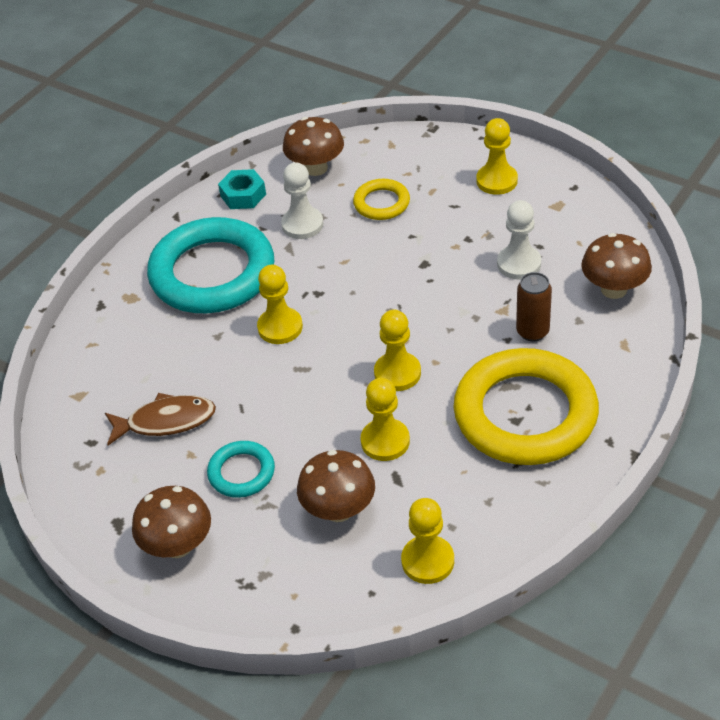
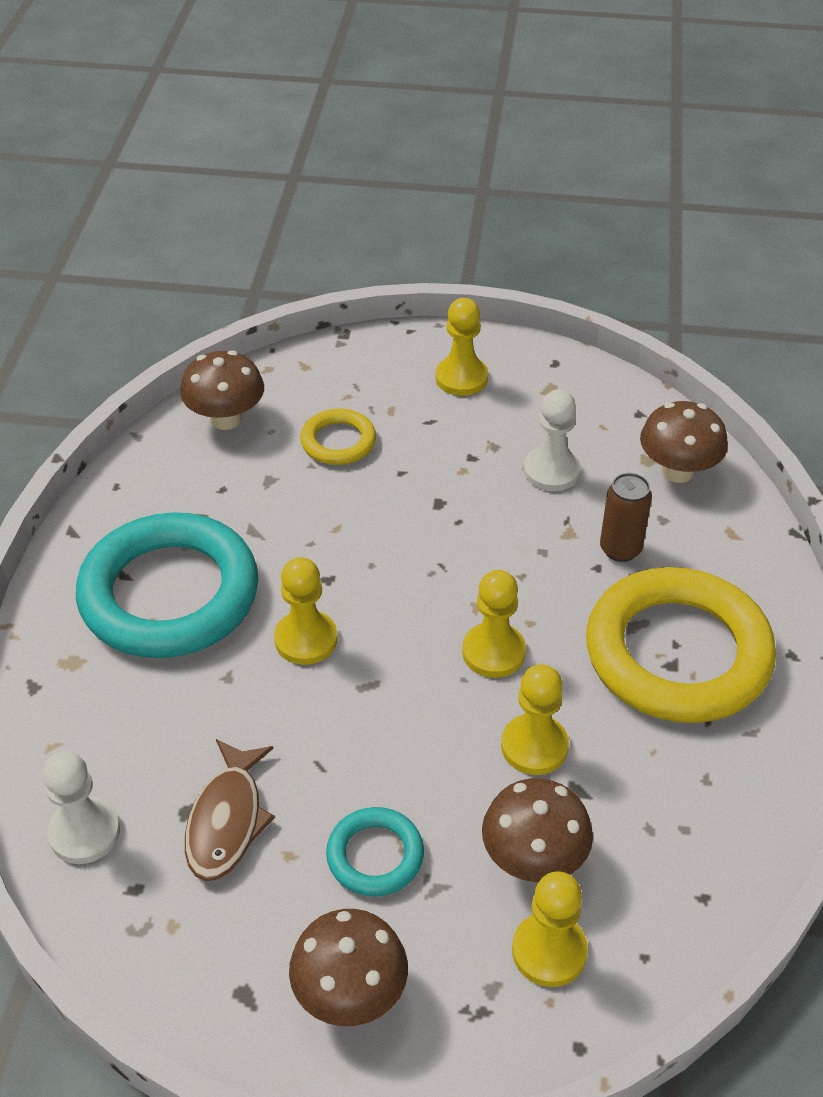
camera: 30 degrees left, 0 degrees up
(166, 421) = (227, 820): brown fish -> brown fish turned 135 degrees clockwise
(243, 195) = (149, 479): turquoise nut -> none
(302, 224) = (253, 496): white pawn -> white pawn (84, 832)
(427, 561) = (686, 886): yellow pawn -> yellow pawn (549, 951)

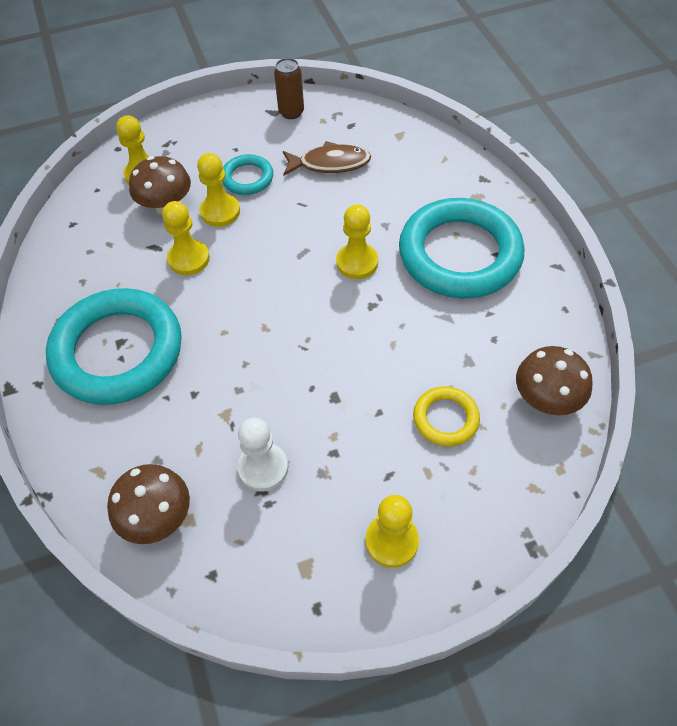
camera: 155 degrees right, 10 degrees up
(84, 832) = (393, 134): white pawn -> none
(227, 820) = (330, 163): brown fish -> brown fish turned 105 degrees clockwise
(350, 993) = (228, 128): brown mushroom -> none
(493, 652) = (238, 302): yellow pawn -> yellow pawn (220, 211)
(620, 549) = (182, 416): brown can -> brown can (291, 112)
(677, 653) = (118, 351): yellow ring -> turquoise ring

